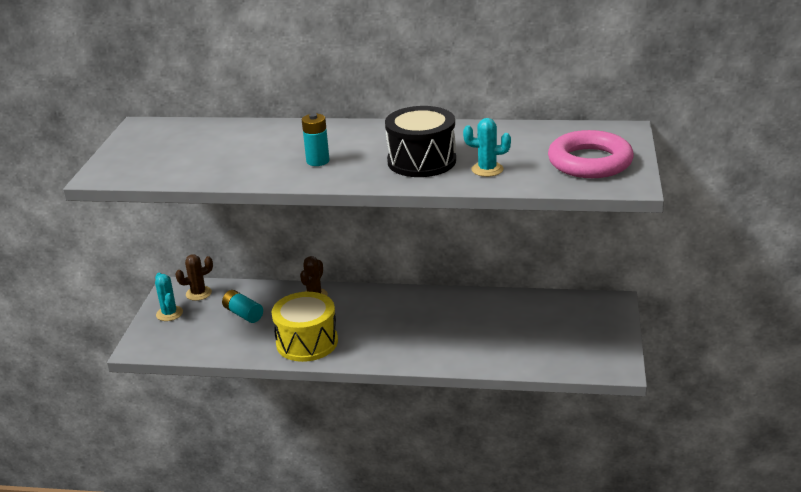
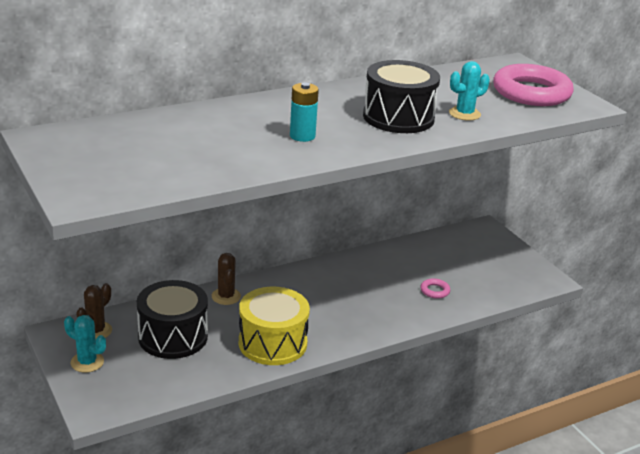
camera: 40 degrees left, 0 degrees up
(243, 314) = (173, 336): turquoise battery -> black drum
(491, 343) = (435, 291): none -> pink ring

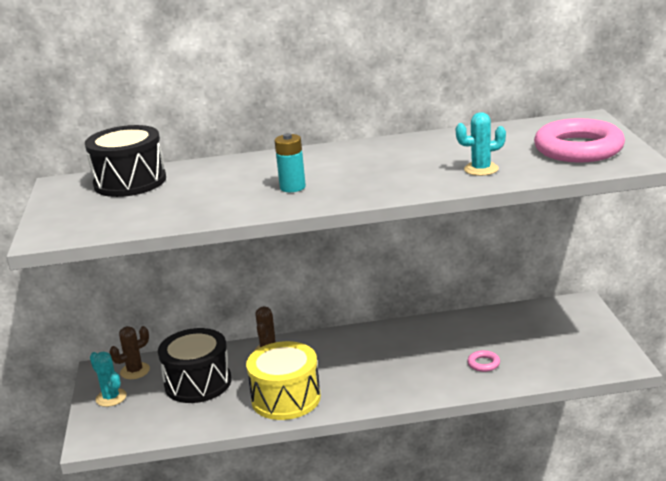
camera: 25 degrees right, 5 degrees down
(398, 117) = (406, 172): black drum -> black drum (130, 182)

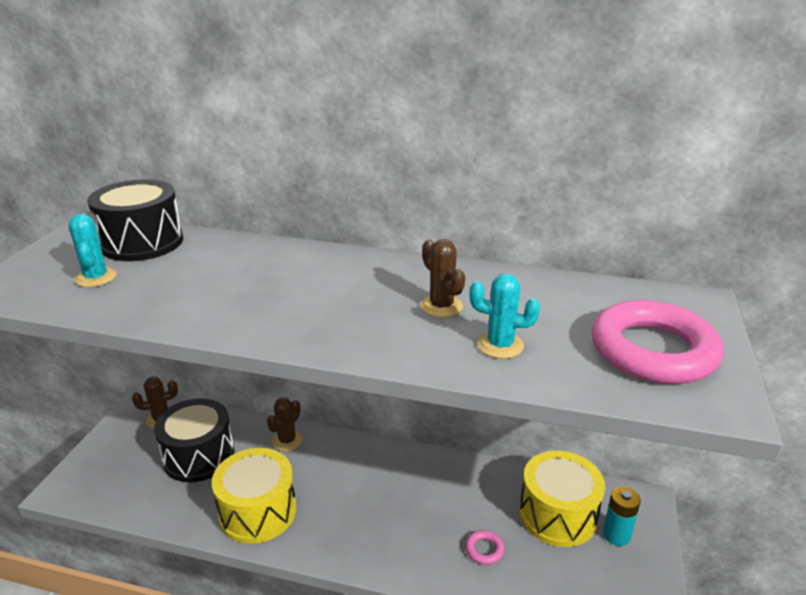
camera: 20 degrees right, 5 degrees up
(111, 398) = (118, 443): turquoise cactus -> turquoise cactus (96, 277)
(292, 187) = (271, 302): turquoise battery -> turquoise battery (616, 535)
(420, 161) = (441, 306): none -> brown cactus
(523, 329) = (557, 514): none -> yellow drum

